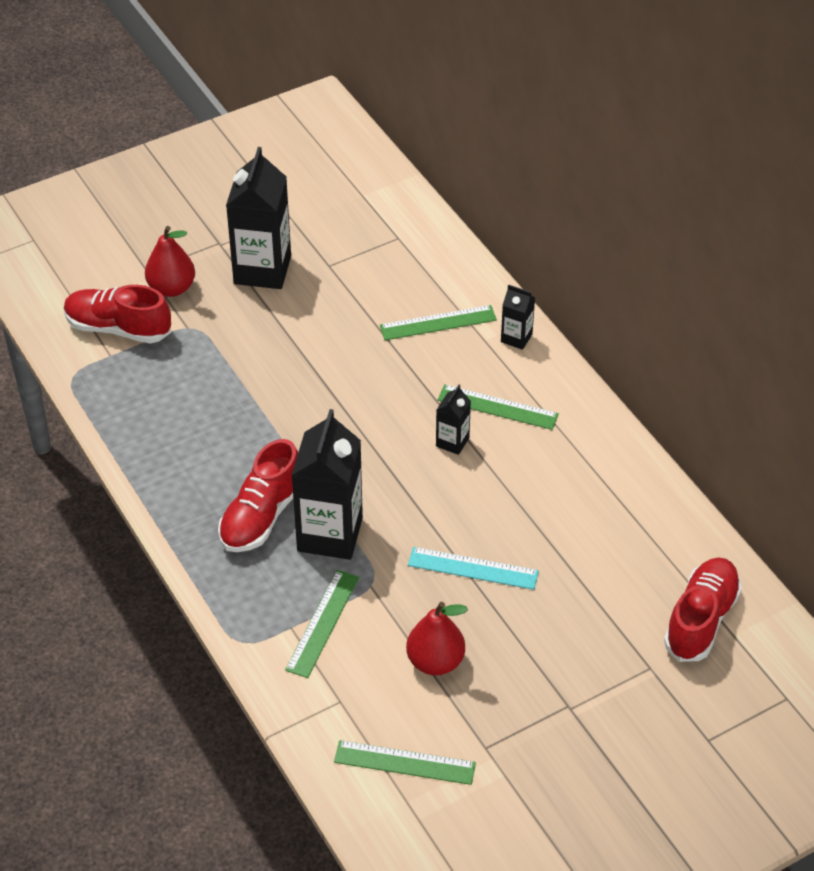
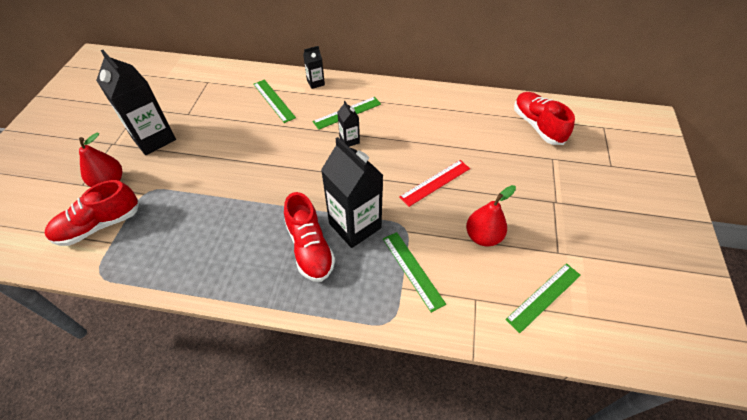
camera: 50 degrees left, 5 degrees up
(438, 323) = (274, 100): green ruler -> green ruler turned 60 degrees counterclockwise
(473, 568) = (435, 182): turquoise ruler -> red ruler

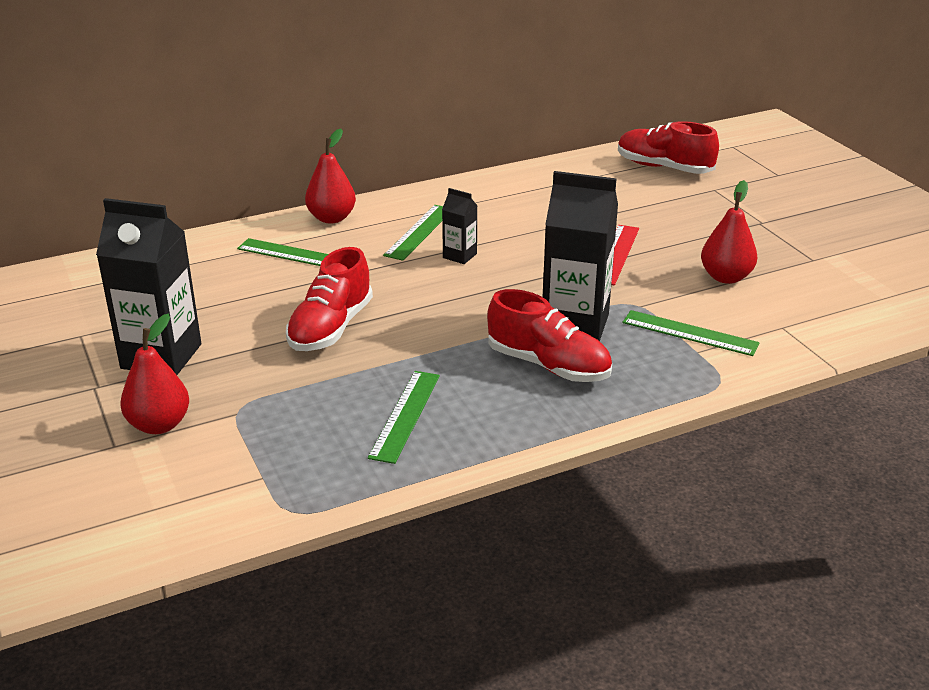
camera: 35 degrees left, 20 degrees down
(99, 225) = (214, 470): red shoe -> red shoe (330, 328)
(315, 83) = (331, 218): black carton -> red pear
(543, 296) = (841, 297): green ruler -> green ruler (405, 415)

